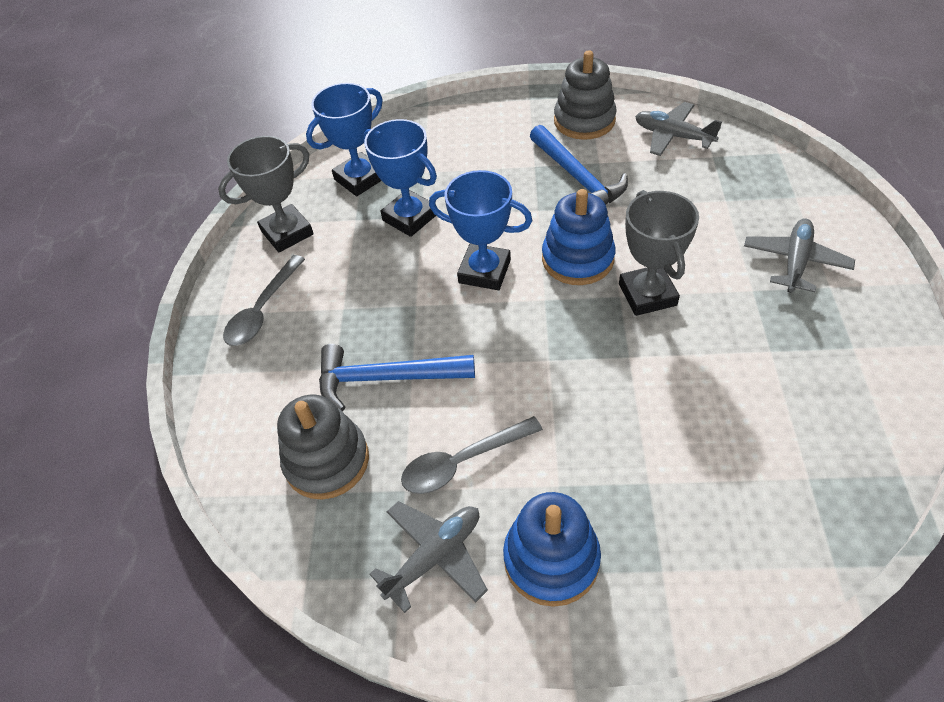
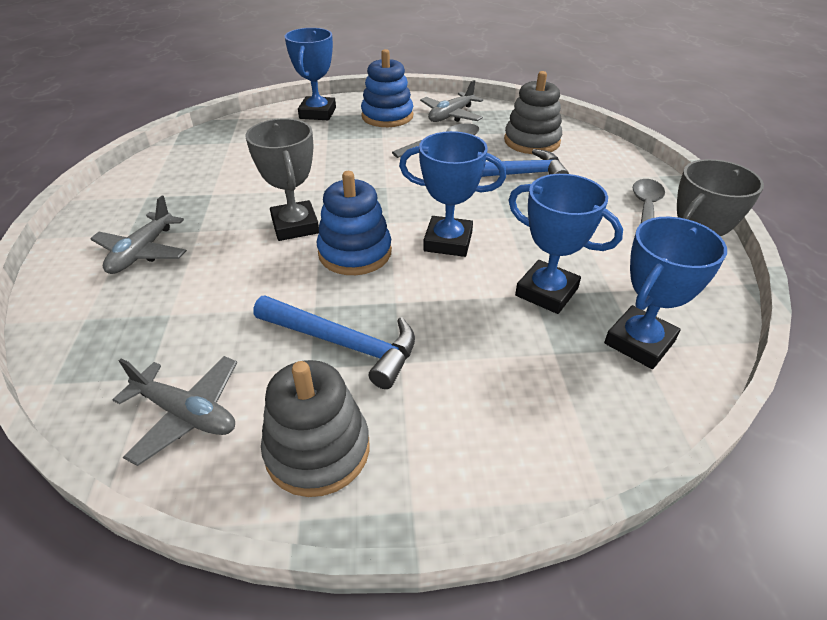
camera: 170 degrees right, 10 degrees down
(577, 177) = (343, 343): blue hammer -> blue hammer turned 150 degrees clockwise
(685, 579) = (317, 113): none -> blue trophy

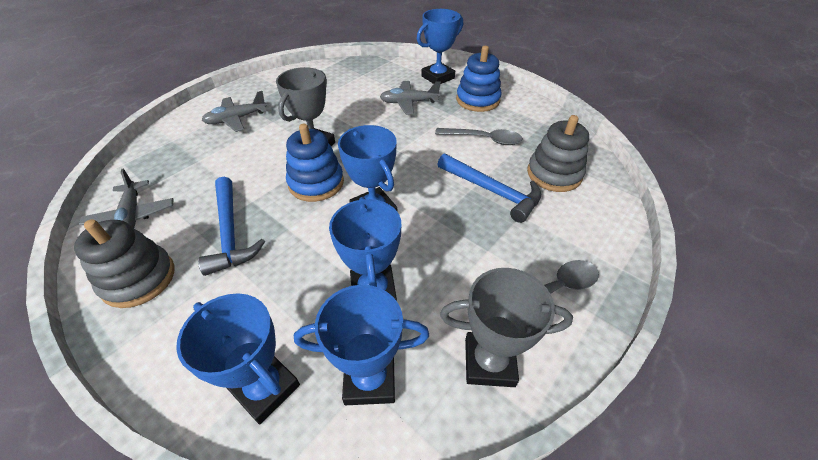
camera: 45 degrees right, 5 degrees up
(451, 115) = (524, 121): grey plane -> grey plane (409, 103)
(588, 410) = (265, 388): none -> blue trophy

